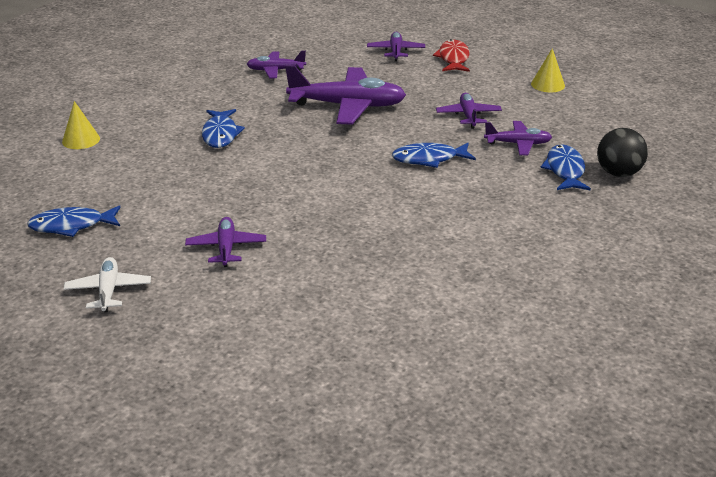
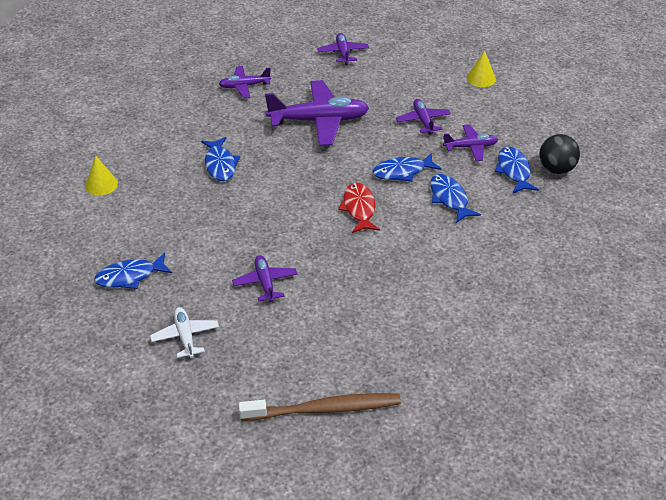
camera: 10 degrees left, 10 degrees up
(248, 387) = (324, 409): none -> brown toothbrush
(453, 58) = (395, 56): red fish -> red fish (359, 208)
(478, 189) = (449, 198): none -> blue fish

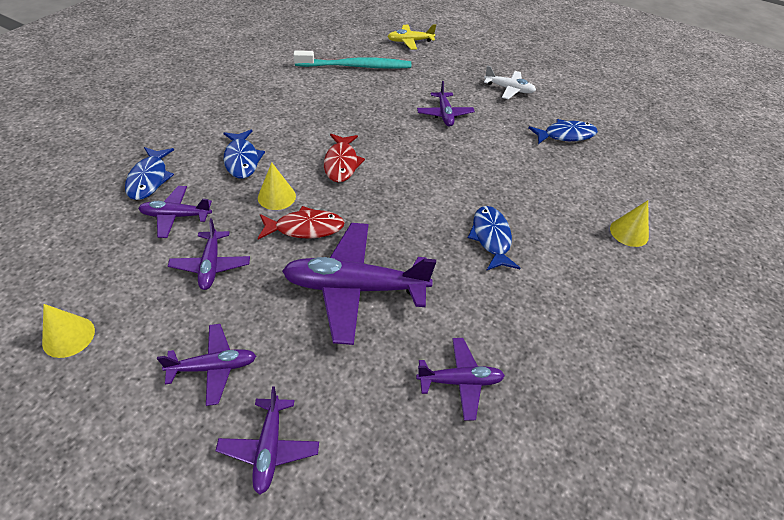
camera: 175 degrees left, 5 degrees up
(185, 336) = (509, 89): white plane -> white plane turned 60 degrees counterclockwise
(324, 409) = (410, 41): brown toothbrush -> yellow plane
(368, 152) = (305, 228): none -> red fish
(385, 341) = (356, 66): none -> turquoise toothbrush
(389, 76) = (213, 367): none -> purple plane
(402, 172) = (276, 196): blue fish -> yellow cone
(556, 169) = (100, 174): black ball -> none

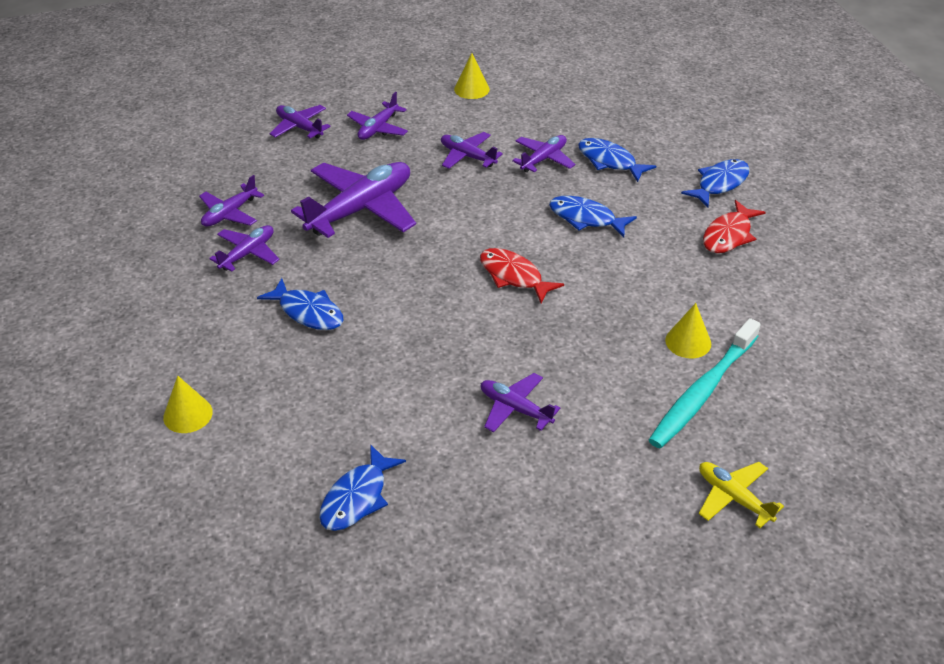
camera: 135 degrees right, 5 degrees down
(139, 118) = (720, 183): none -> blue fish
(276, 196) = (510, 216): yellow cone -> yellow cone (688, 342)
(305, 228) = (452, 214): red fish -> red fish (729, 235)
(410, 41) = (733, 498): yellow plane -> yellow plane turned 75 degrees counterclockwise
(486, 321) = (247, 253): none -> purple plane
(509, 89) = (504, 522): white plane -> none

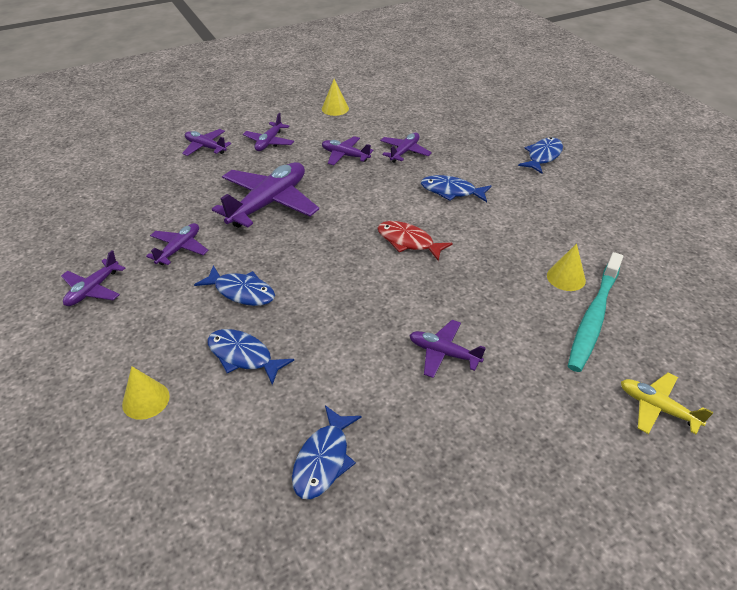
camera: 10 degrees left, 0 degrees up
(230, 213) = (158, 218): purple plane -> purple plane (93, 289)
(609, 161) = (455, 149): blue fish -> blue fish (243, 356)
(729, 235) = (564, 192): red fish -> none

